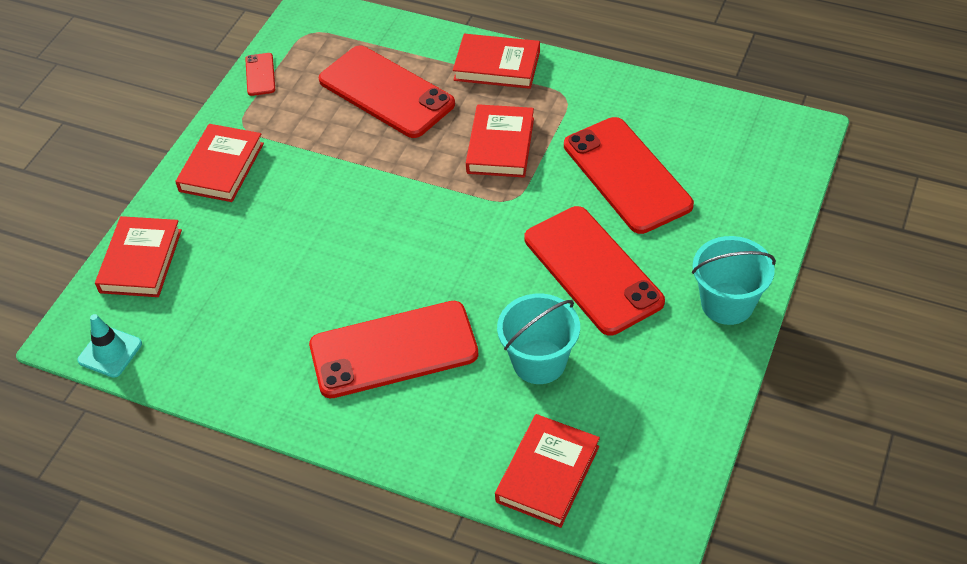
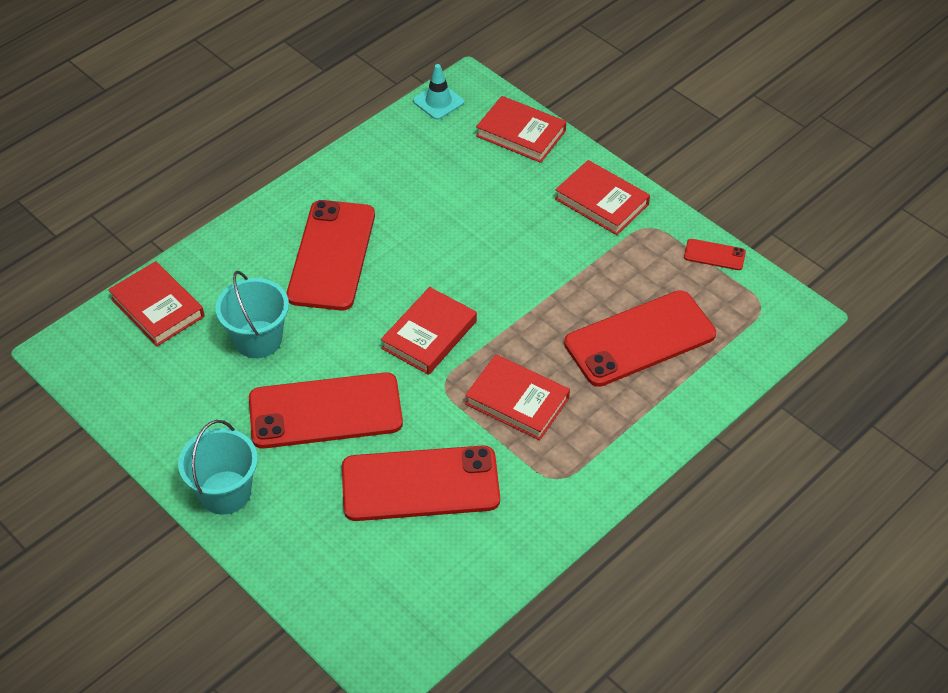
camera: 110 degrees right, 0 degrees up
(497, 66) = (633, 438): red book -> red book (429, 335)

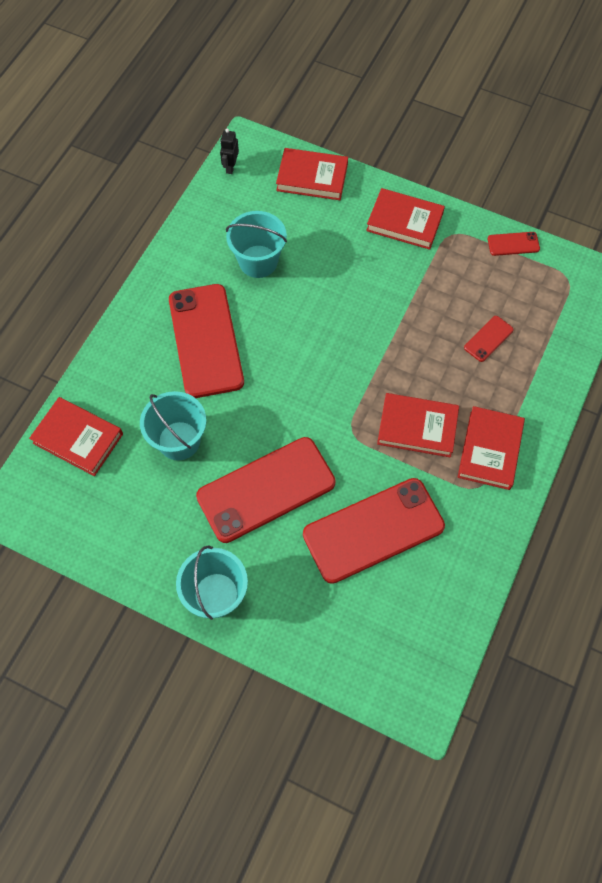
camera: 20 degrees left, 15 degrees up
(423, 197) = (258, 261): none -> turquoise bucket
(429, 335) = (320, 389): red book -> red book (490, 450)
(438, 101) = (230, 167): turquoise traffic cone -> black robot
(639, 339) = (488, 339): red phone -> red phone, size x0.43

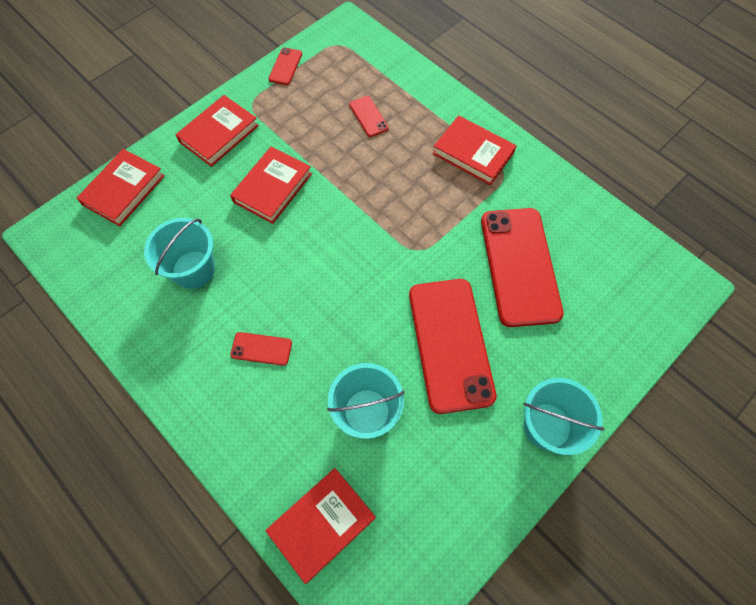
camera: 70 degrees left, 0 degrees up
(206, 340) = (261, 348): red phone -> red phone, size x0.43
(230, 167) = (63, 258): black robot -> none
(417, 427) = (432, 197): red book -> red book (272, 188)

